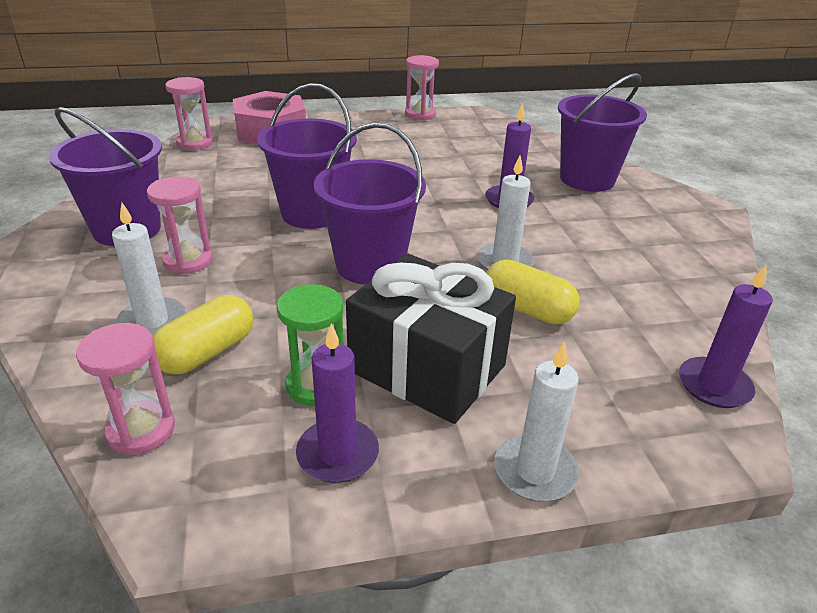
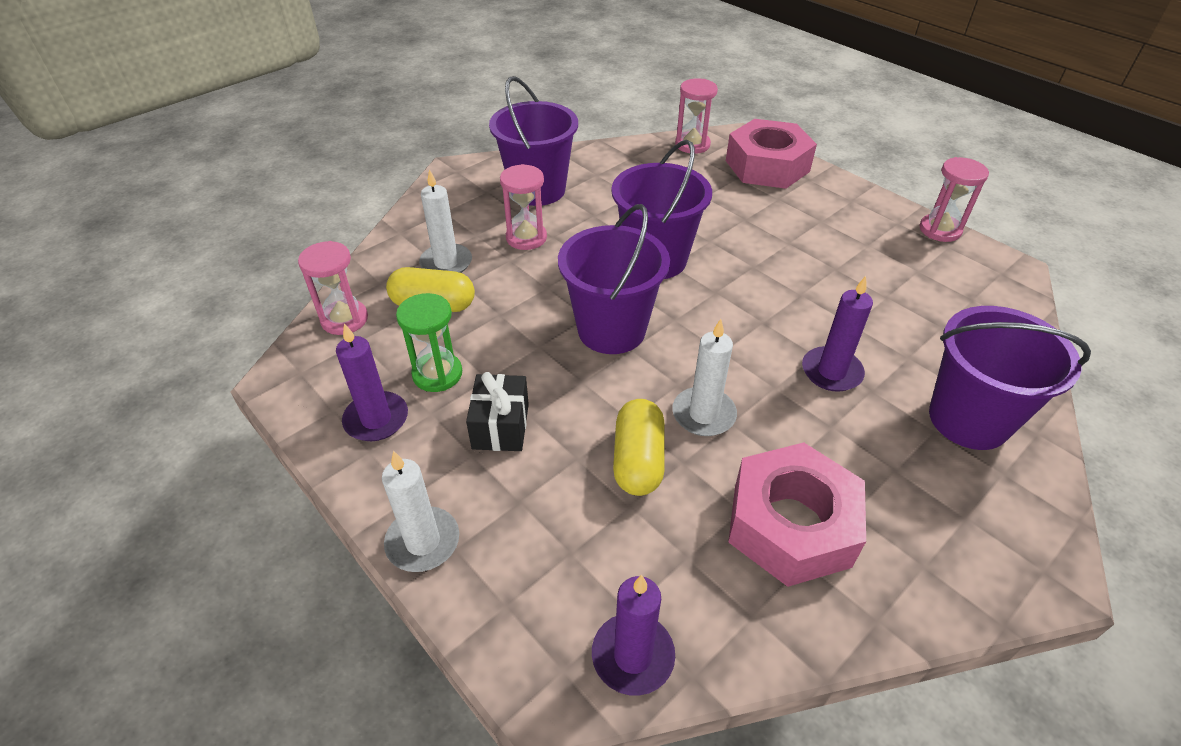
camera: 60 degrees right, 10 degrees up
(427, 368) = (500, 426): black gift -> black gift, size x0.53
(631, 271) = (791, 525): none -> pink nut

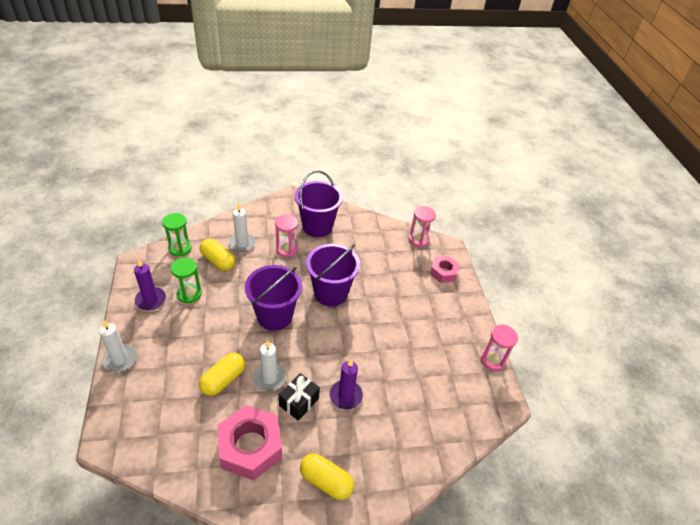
camera: 30 degrees right, 0 degrees up
(344, 319) = (180, 248): pink hourglass -> green hourglass
(500, 426) = (189, 331): black gift -> black gift (299, 402)
(633, 656) = (143, 451): purple candle -> none
(767, 166) = (443, 272): pink nut -> pink nut, size x0.57
(943, 495) = (326, 481): none -> yellow capsule
(968, 419) = (381, 459): purple bucket -> none

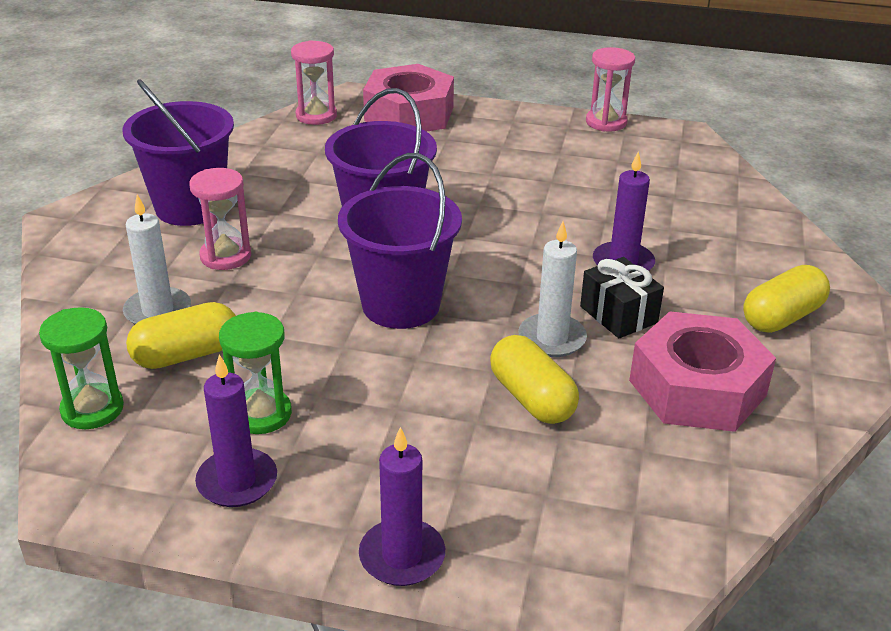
camera: 65 degrees left, 10 degrees down
(120, 359) = (402, 556): white candle -> purple candle
(443, 272) = (409, 114): pink nut -> pink nut, size x1.74

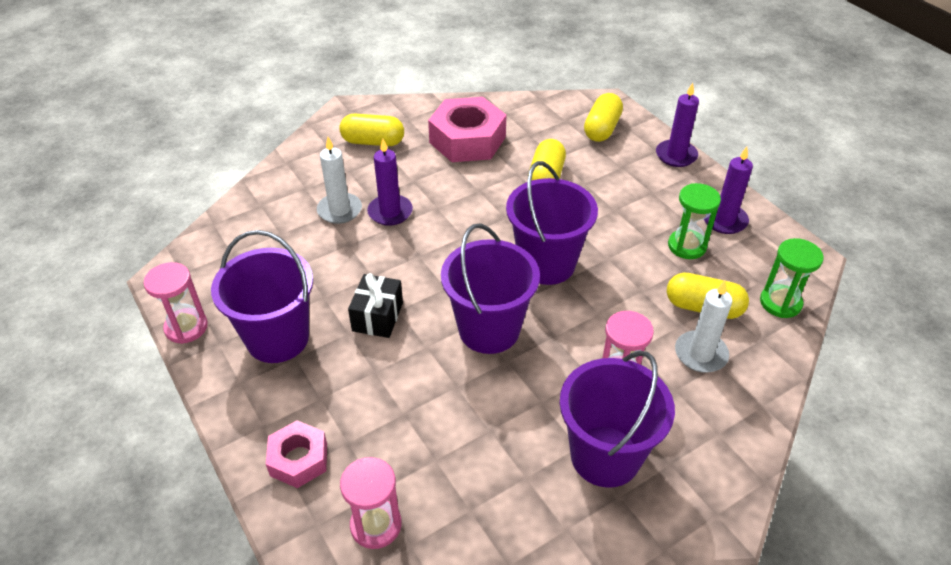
camera: 135 degrees left, 10 degrees up
(409, 114) = (298, 459): pink nut -> pink nut, size x0.57
(534, 147) = (277, 338): none -> purple bucket
(552, 338) = (494, 197): white candle -> white candle (339, 210)
(565, 532) = (602, 129): none -> yellow capsule
(618, 315) = (443, 188): black gift -> black gift (378, 317)

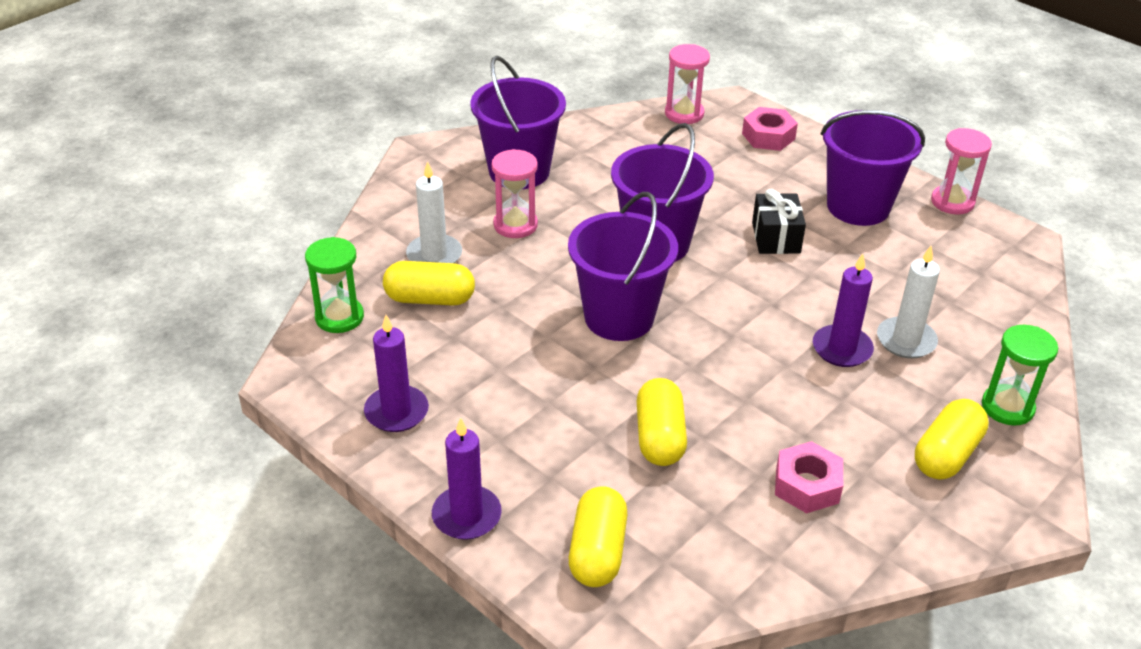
camera: 165 degrees right, 5 degrees down
(373, 142) = (946, 454): yellow capsule -> yellow capsule turned 45 degrees counterclockwise
(467, 140) = (807, 485): pink nut -> pink nut, size x0.57
(687, 246) = (448, 367): green hourglass -> green hourglass (1007, 407)

